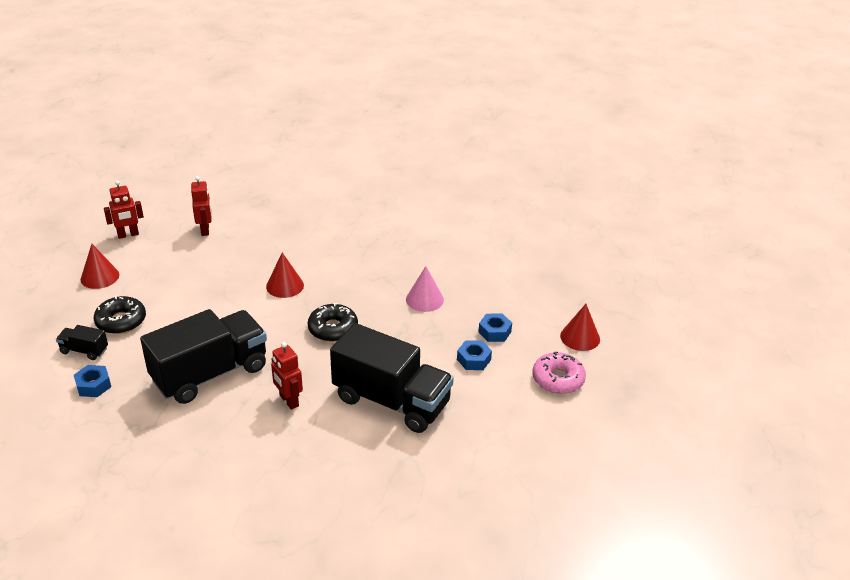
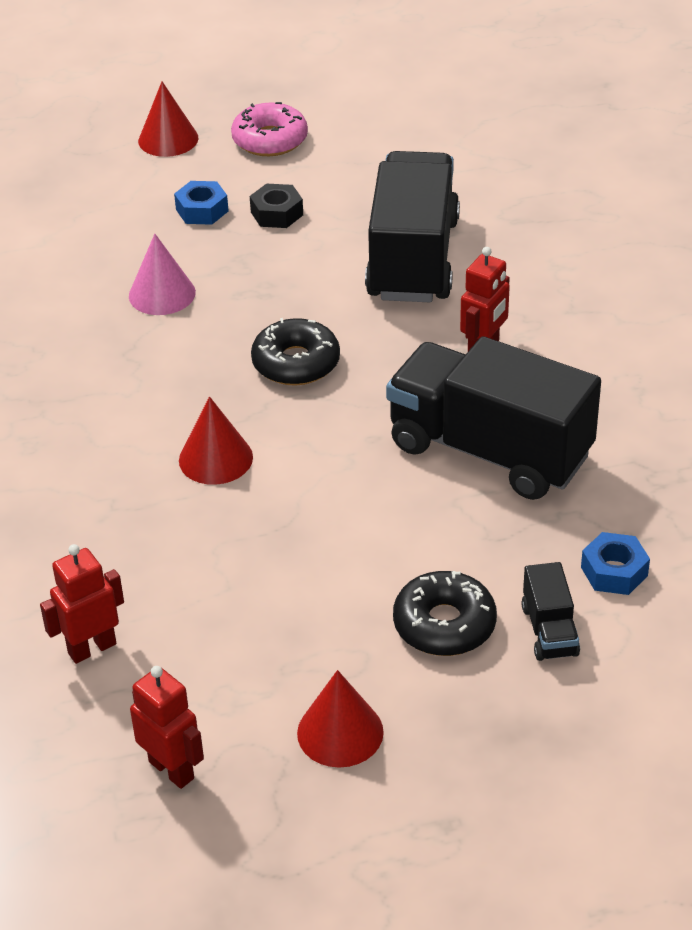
camera: 110 degrees left, 5 degrees up
(473, 359) = (277, 213): blue nut -> black nut

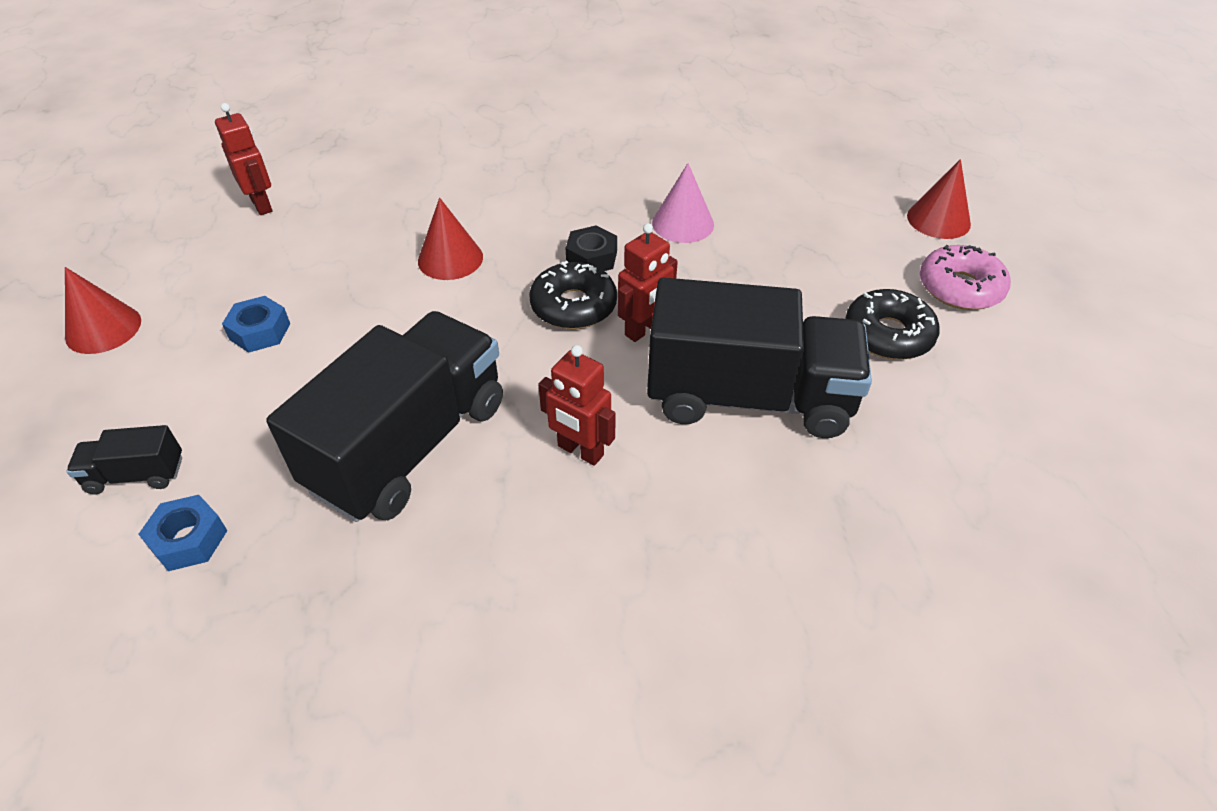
camera: 90 degrees right, 5 degrees up
(172, 769) = (124, 244): red robot -> red robot (644, 329)
(202, 210) = (818, 244): blue nut -> blue nut (260, 331)
(277, 213) = (821, 293): black nut -> black nut (591, 258)
(444, 624) = (185, 397): black donut -> black donut (888, 335)

